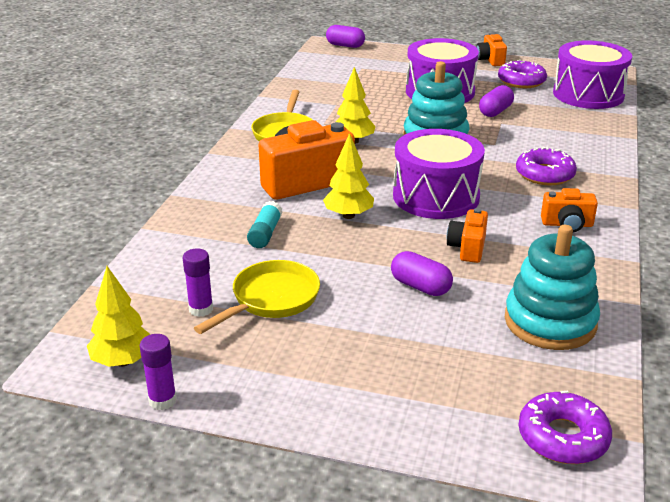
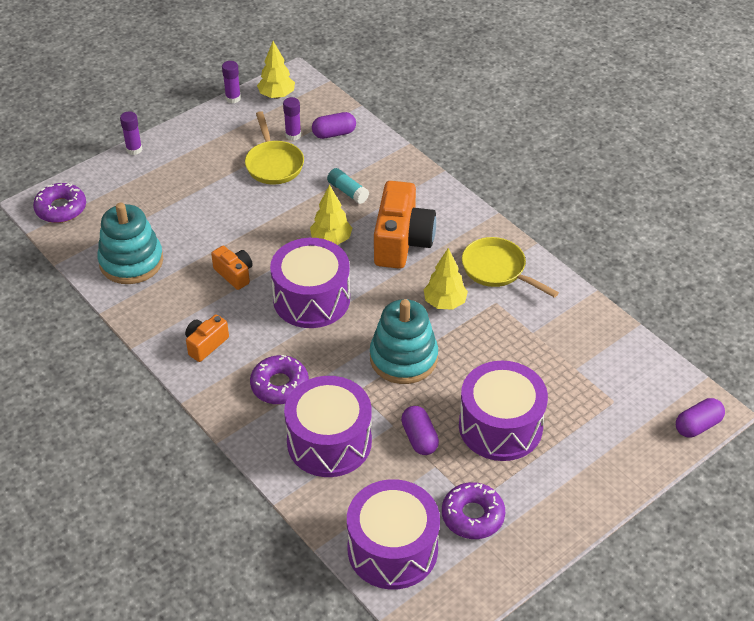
camera: 125 degrees right, 15 degrees up
(372, 438) = (134, 149): none -> purple glue stick
(420, 287) = (220, 228): purple capsule -> purple capsule (334, 133)
(490, 60) = (554, 532): orange camera -> none
(555, 138) = (329, 442): none -> purple drum

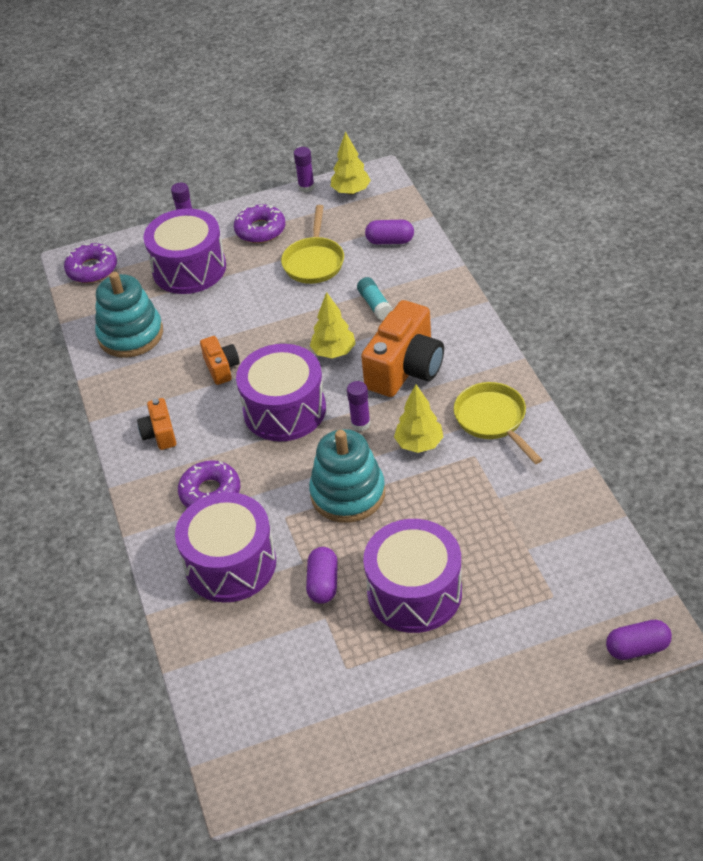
camera: 25 degrees right, 0 degrees up
(206, 344) = (160, 434): orange camera -> orange camera turned 75 degrees counterclockwise
(293, 135) = (348, 235): purple glue stick -> purple glue stick (360, 424)
(392, 549) = (239, 695): purple drum -> purple drum (189, 268)
(472, 516) = (338, 682): purple donut -> purple donut (260, 230)

